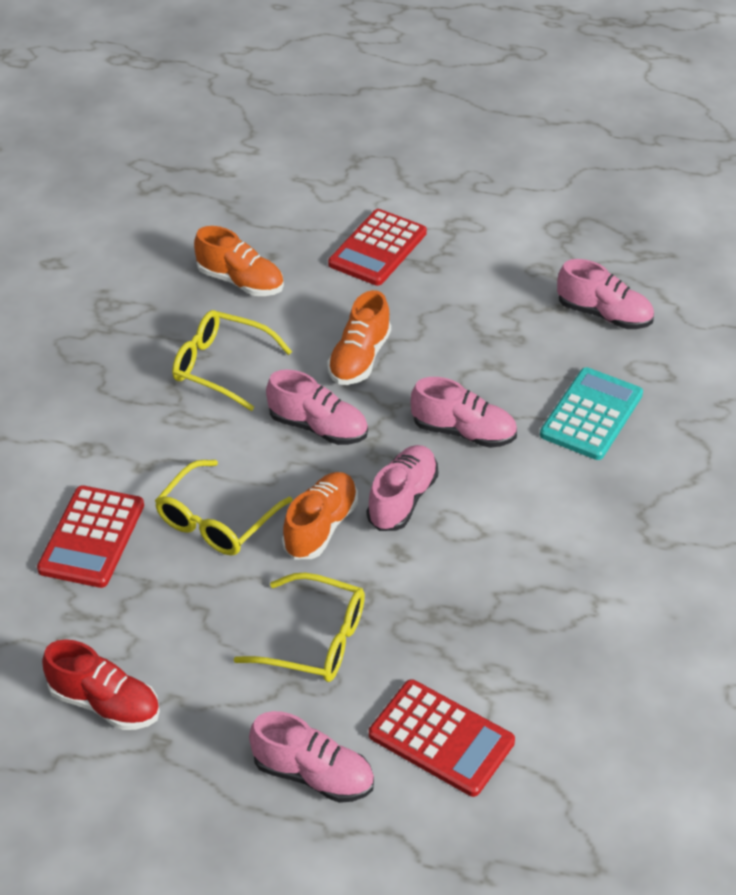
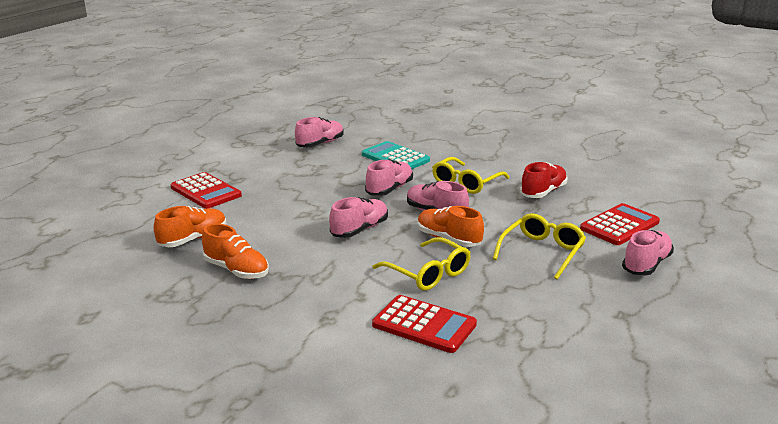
camera: 75 degrees left, 20 degrees down
(105, 703) = (586, 333): red shoe -> red shoe (543, 192)
(221, 367) = (277, 256): yellow glasses -> yellow glasses (466, 183)
(359, 358) = (305, 210): orange shoe -> orange shoe (236, 270)

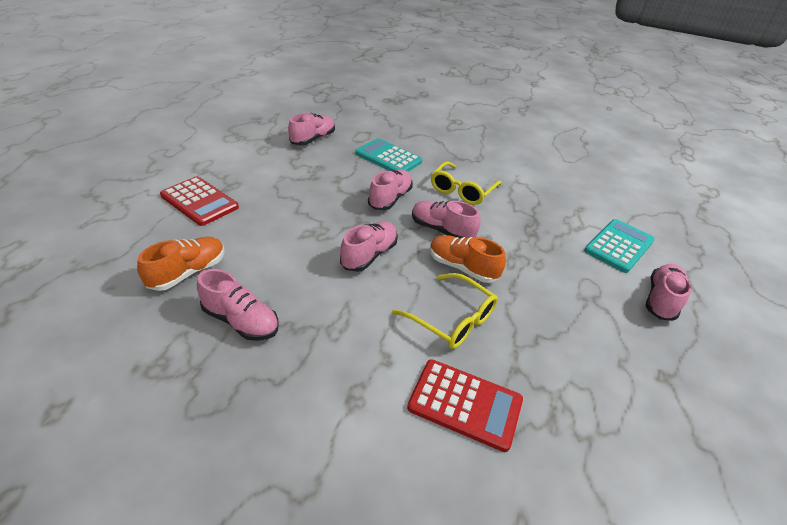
camera: 10 degrees left, 15 degrees up
(236, 270) = (241, 321): orange shoe -> pink shoe
(542, 252) = (558, 284): yellow glasses -> none
(543, 192) = (536, 202): red shoe -> none
(619, 225) = (619, 246): red calculator -> turquoise calculator

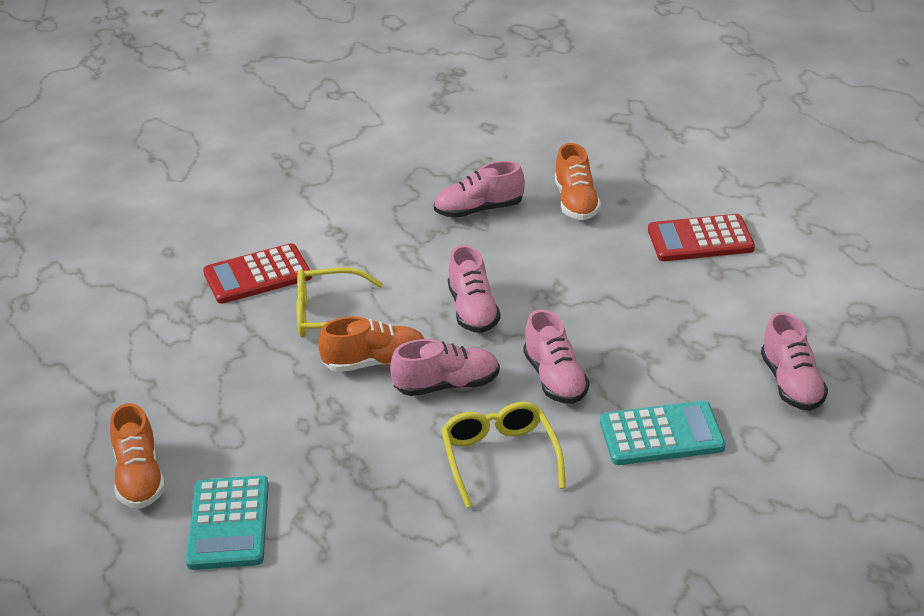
camera: 140 degrees right, 5 degrees down
(661, 300) = (139, 478): pink shoe -> orange shoe

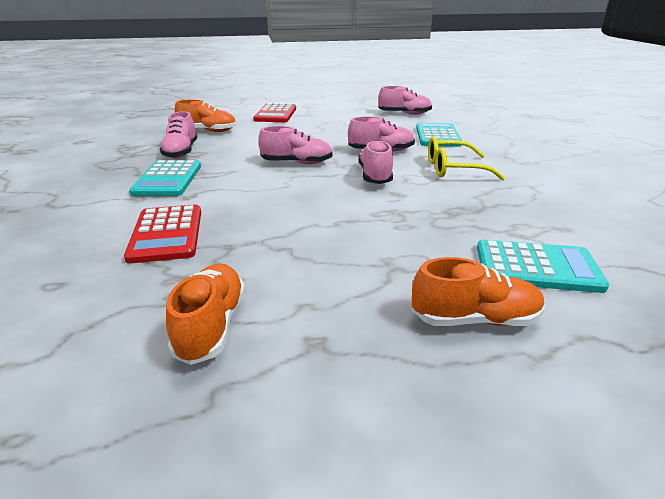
camera: 80 degrees left, 5 degrees down
(329, 316) = (262, 207): yellow glasses -> none
(375, 363) = (336, 195): orange shoe -> orange shoe (211, 326)
(386, 231) = (168, 179): none -> turquoise calculator

